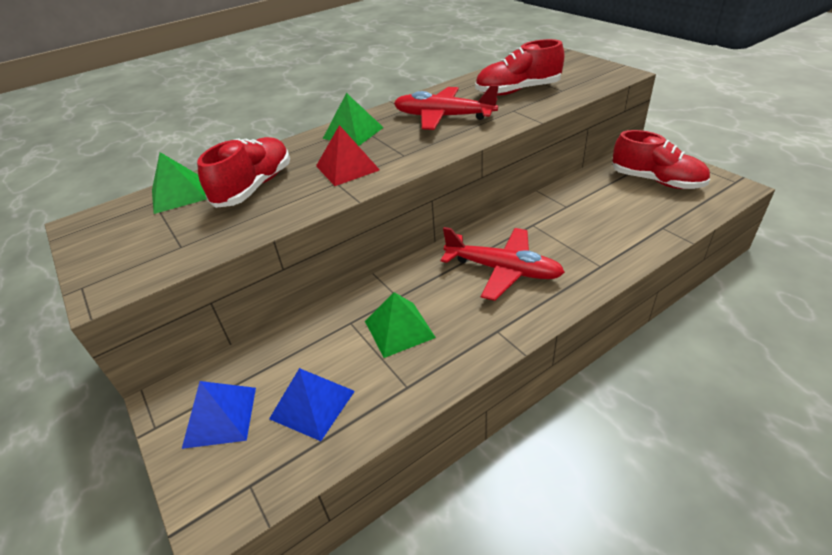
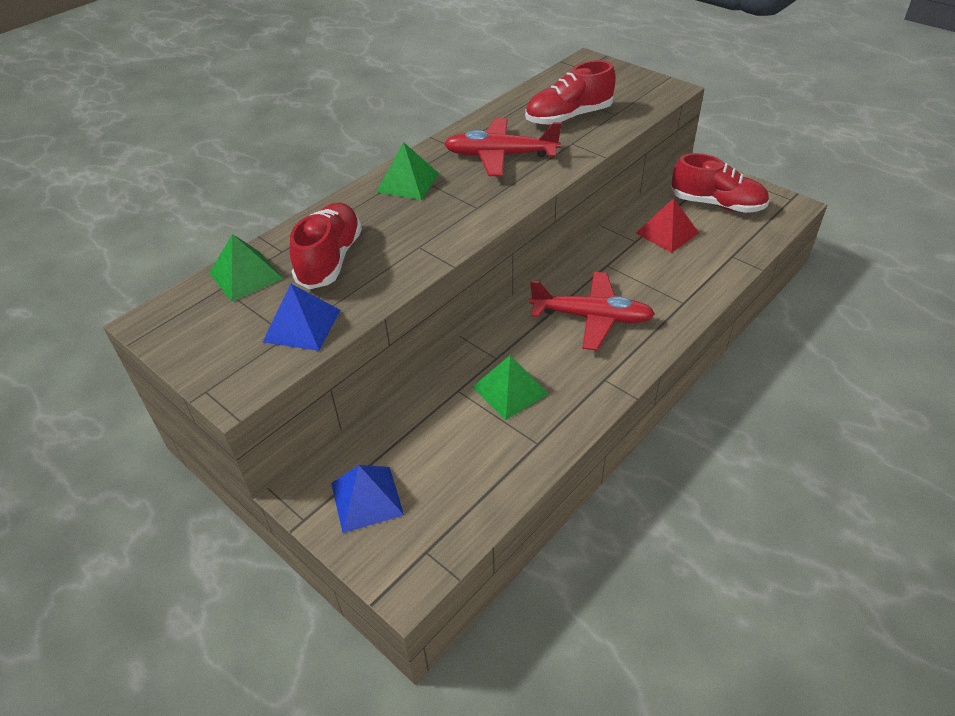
camera: 15 degrees left, 5 degrees up
(312, 404) = (453, 473): blue pyramid -> blue pyramid (302, 325)
(347, 168) = (423, 227): red pyramid -> red pyramid (667, 233)

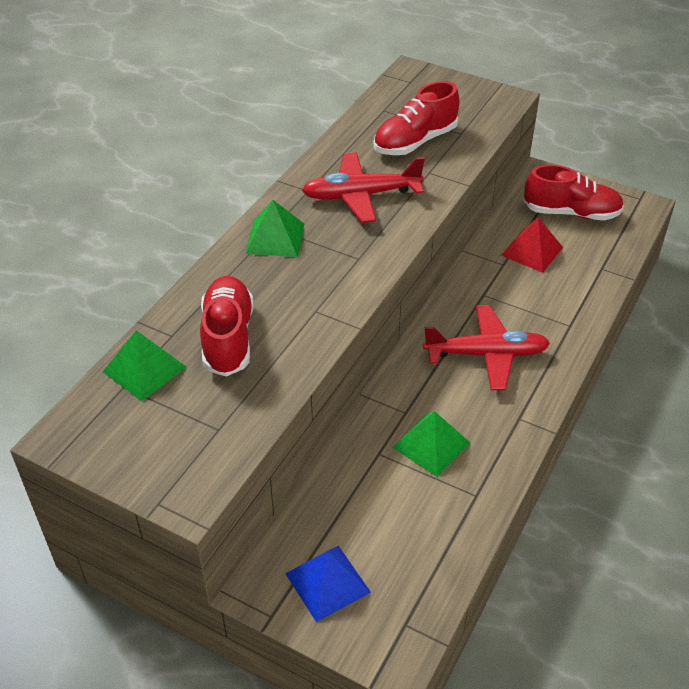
camera: 15 degrees left, 0 degrees up
(302, 325) = (229, 416): blue pyramid -> none

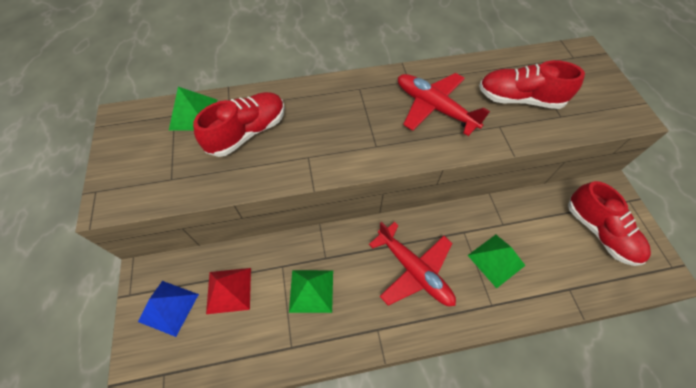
camera: 50 degrees right, 15 degrees up
(275, 238) = (351, 95): green pyramid -> green pyramid (496, 260)
(532, 251) = (534, 233): red pyramid -> red pyramid (229, 290)

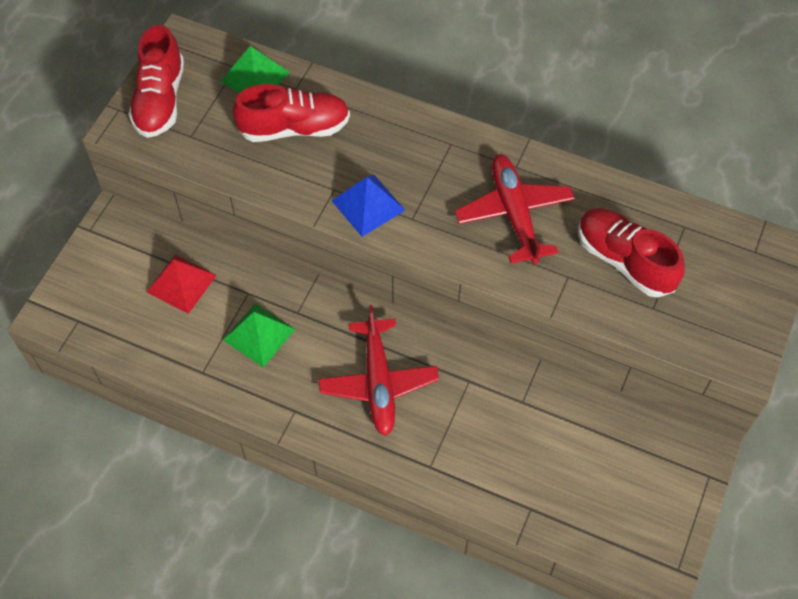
camera: 35 degrees right, 0 degrees up
(168, 307) = (117, 264): blue pyramid -> blue pyramid (368, 205)
(496, 260) = (477, 430): green pyramid -> none
(599, 232) = (630, 481): red shoe -> red shoe (160, 100)

